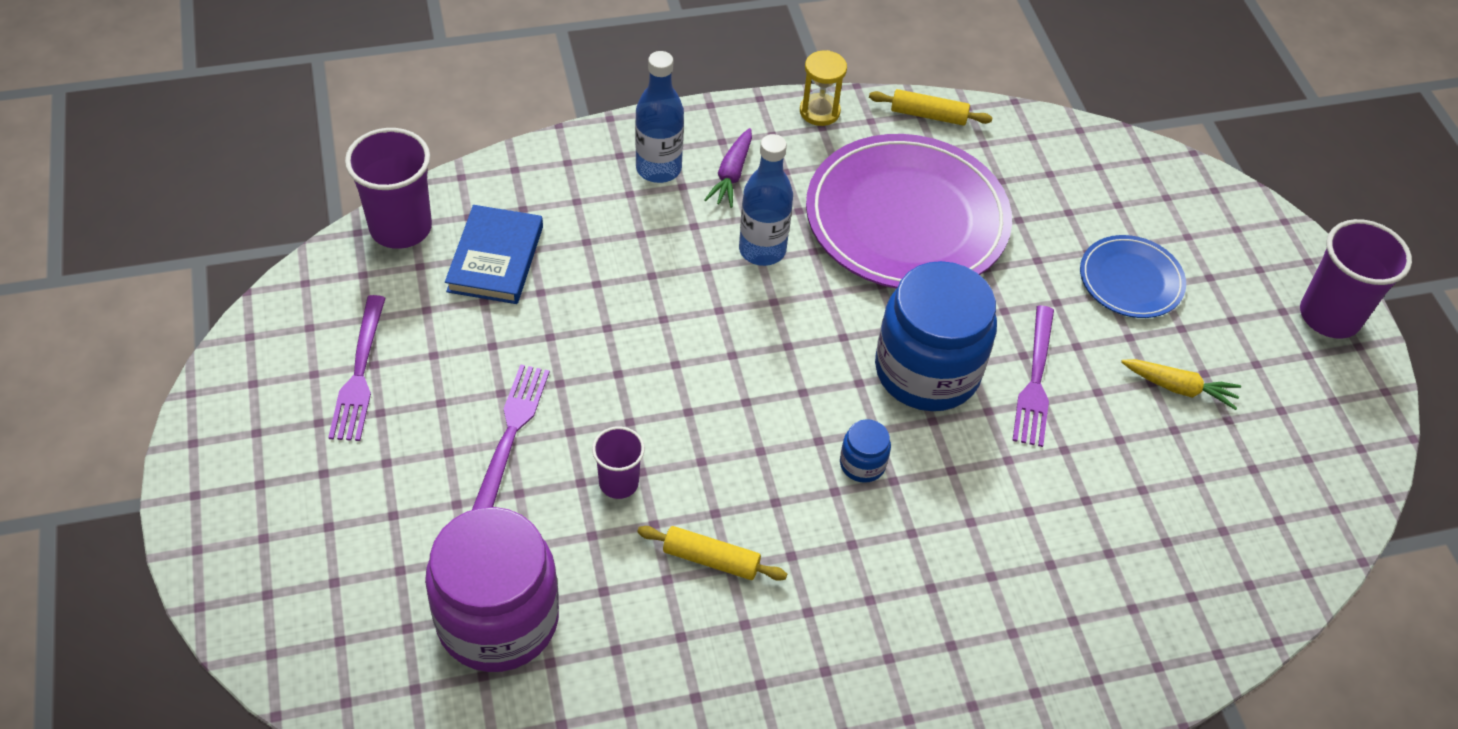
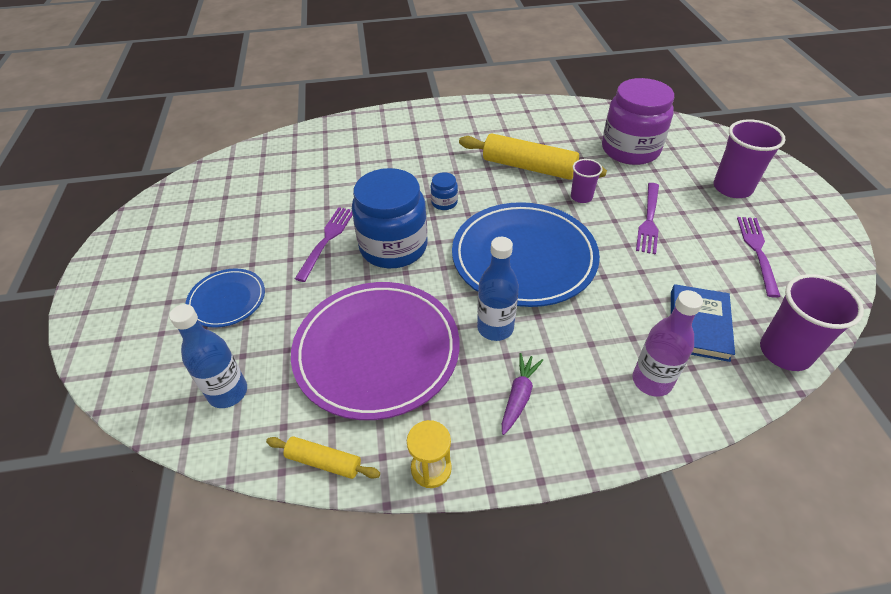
camera: 170 degrees left, 5 degrees down
(576, 193) = (651, 381): none -> purple bottle
(658, 168) = (584, 404): blue bottle -> blue bottle (228, 392)
(711, 559) = (529, 167): yellow rolling pin -> yellow rolling pin, size x1.90
(723, 355) = (524, 257): none -> blue plate
(1179, 388) = (239, 235): yellow carrot -> none
(1329, 316) = (106, 274): purple cup -> purple cup (732, 188)

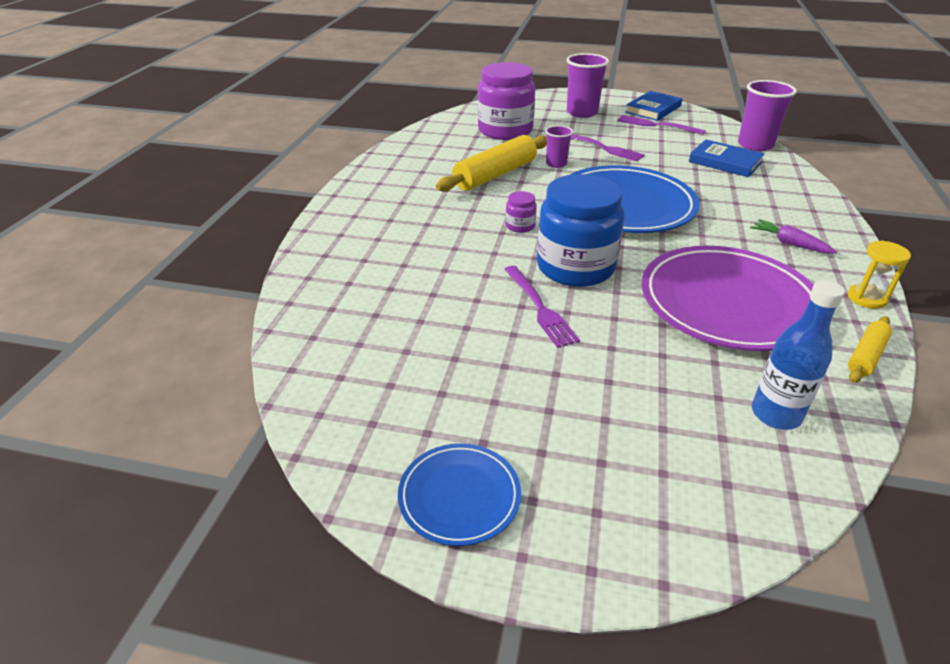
camera: 70 degrees left, 10 degrees down
(227, 300) = (618, 402): blue plate -> blue plate (459, 496)
(327, 240) = (540, 308): purple fork -> purple fork turned 150 degrees counterclockwise
(444, 202) = (520, 226): blue jar -> purple jar
(495, 328) = (710, 237): blue bottle -> none
(651, 381) = (777, 191): purple bottle -> none
(809, 241) = (653, 109): none -> blue book

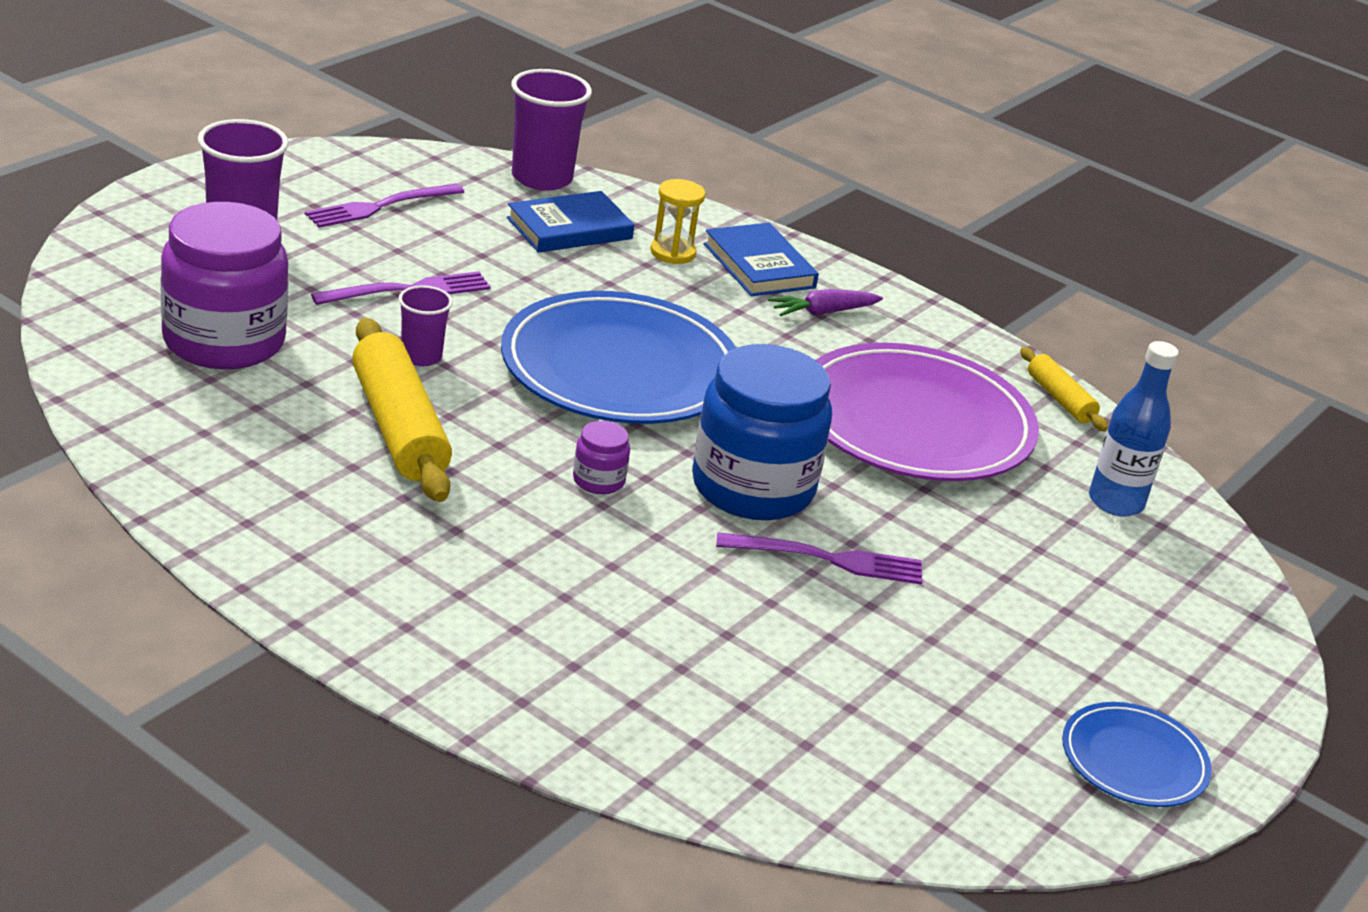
camera: 70 degrees left, 5 degrees down
(653, 109) = (312, 176): blue book -> blue book (759, 266)
(866, 298) = (967, 337): yellow hourglass -> yellow hourglass (672, 253)

